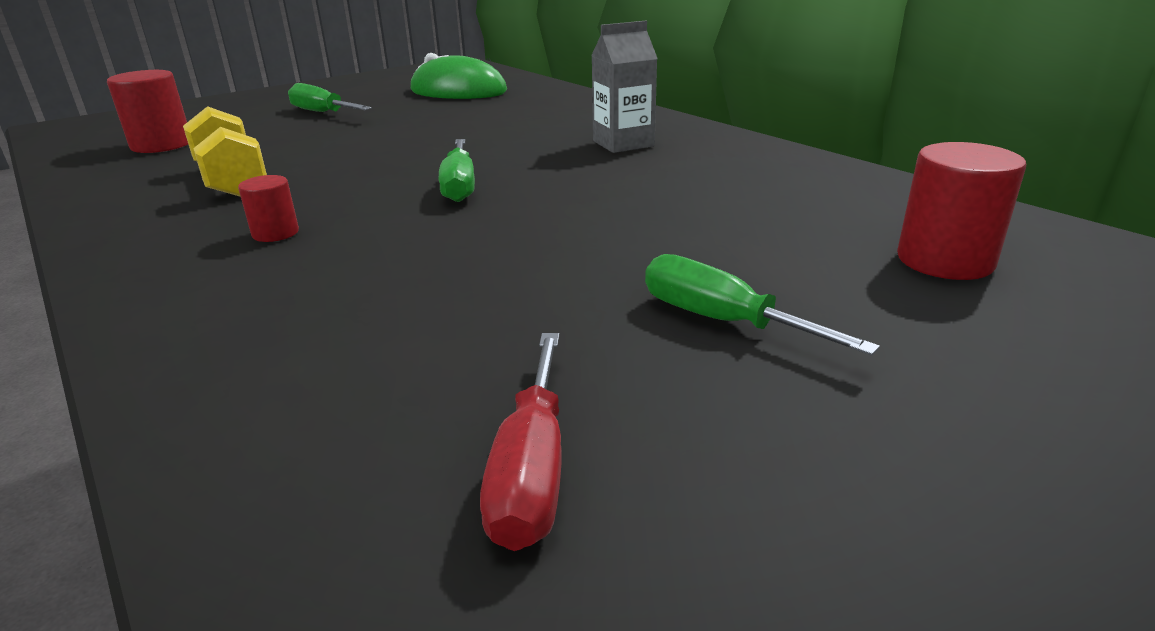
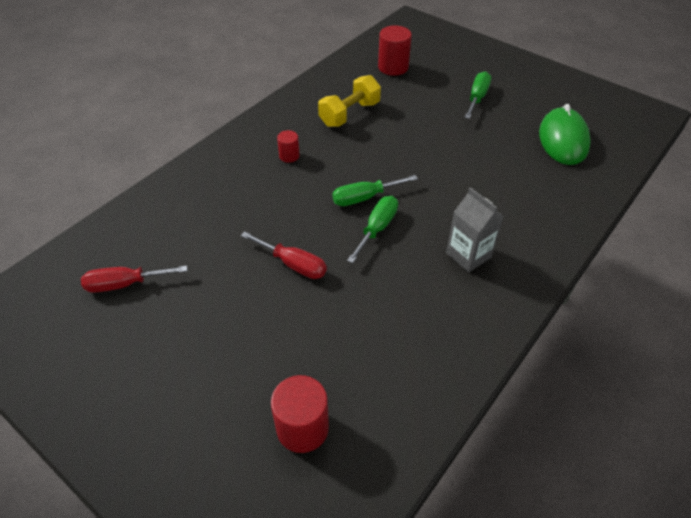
camera: 75 degrees right, 20 degrees up
(580, 247) = (293, 264): none -> red screwdriver
(722, 321) = (223, 327): green screwdriver -> green screwdriver (377, 228)

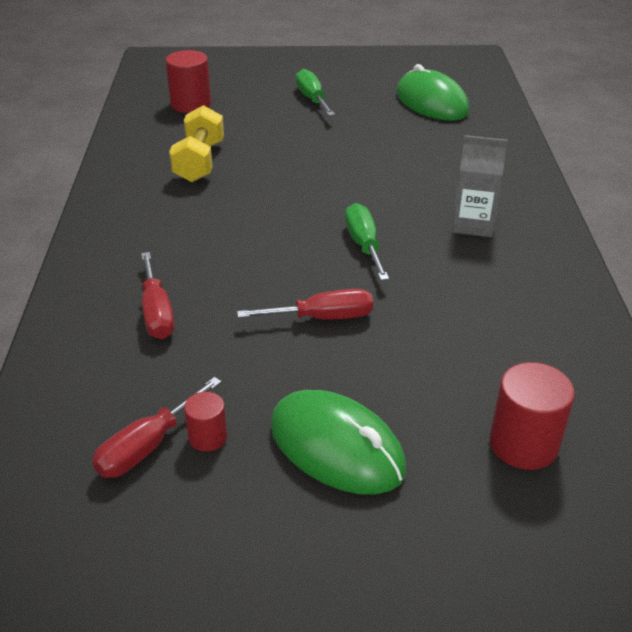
camera: 40 degrees left, 10 degrees down
(204, 351) = (336, 447): none -> green mouse
(215, 206) = (157, 313): none -> red screwdriver
(289, 156) = (182, 227): red cylinder -> red cylinder (208, 437)
(364, 198) = (316, 226): green screwdriver -> none

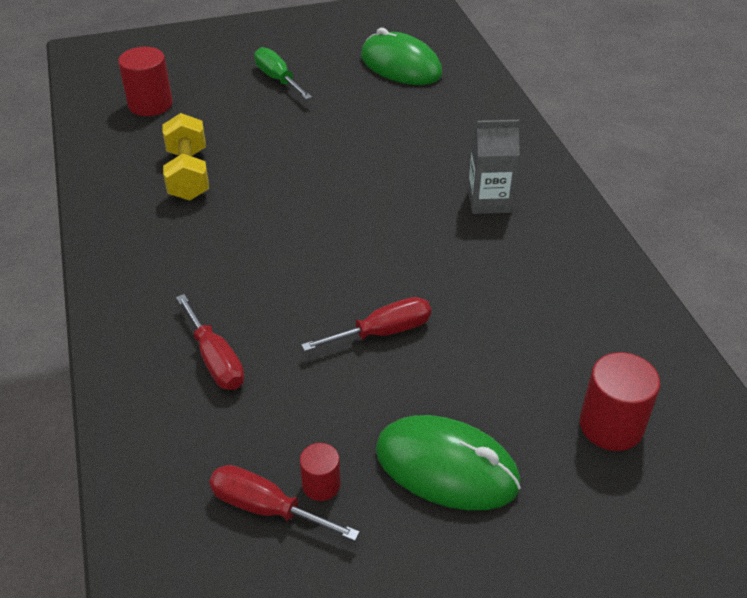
camera: 15 degrees left, 5 degrees up
(148, 446) = (266, 508): red screwdriver -> red screwdriver turned 90 degrees clockwise
(364, 245) = (393, 243): green screwdriver -> none

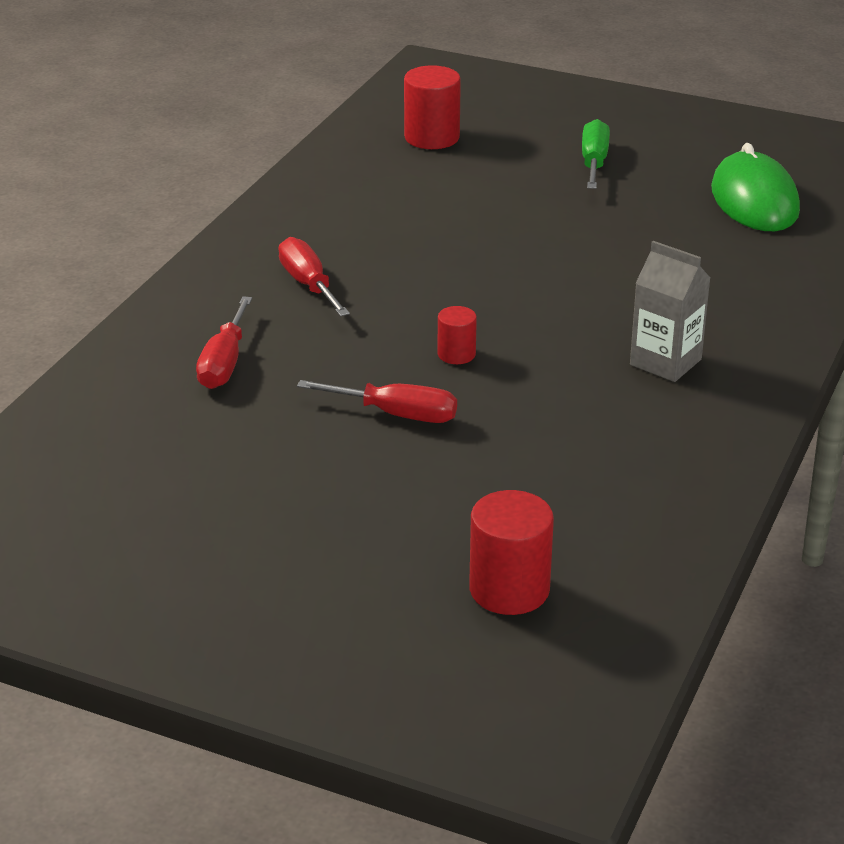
camera: 40 degrees right, 10 degrees down
(188, 175) = (389, 212): yellow dumbbell -> none
(266, 508) = (131, 480): red screwdriver -> red screwdriver (308, 285)
(321, 485) = (193, 489): red cylinder -> red cylinder (456, 354)
(446, 467) = (311, 535): green mouse -> none

